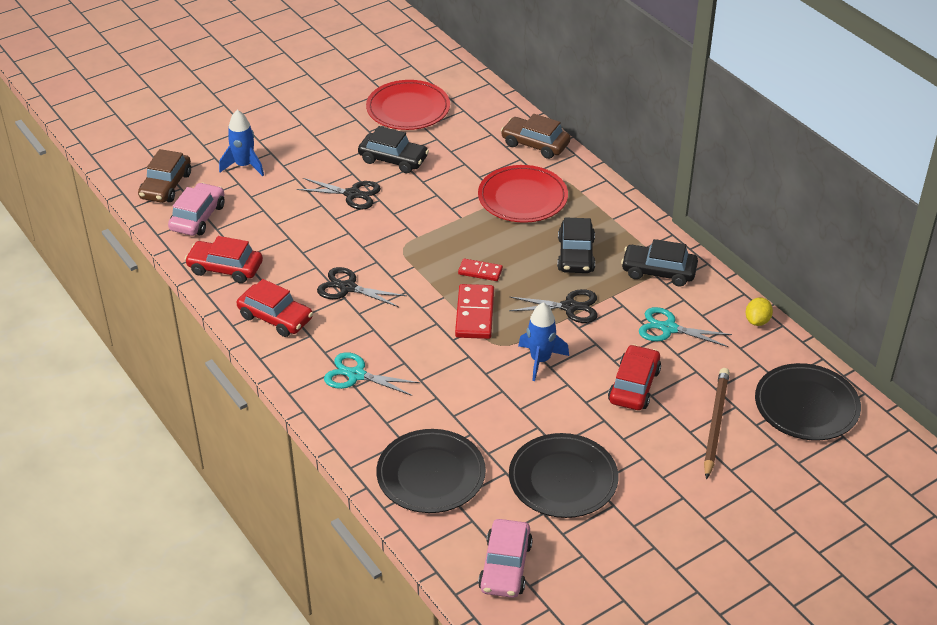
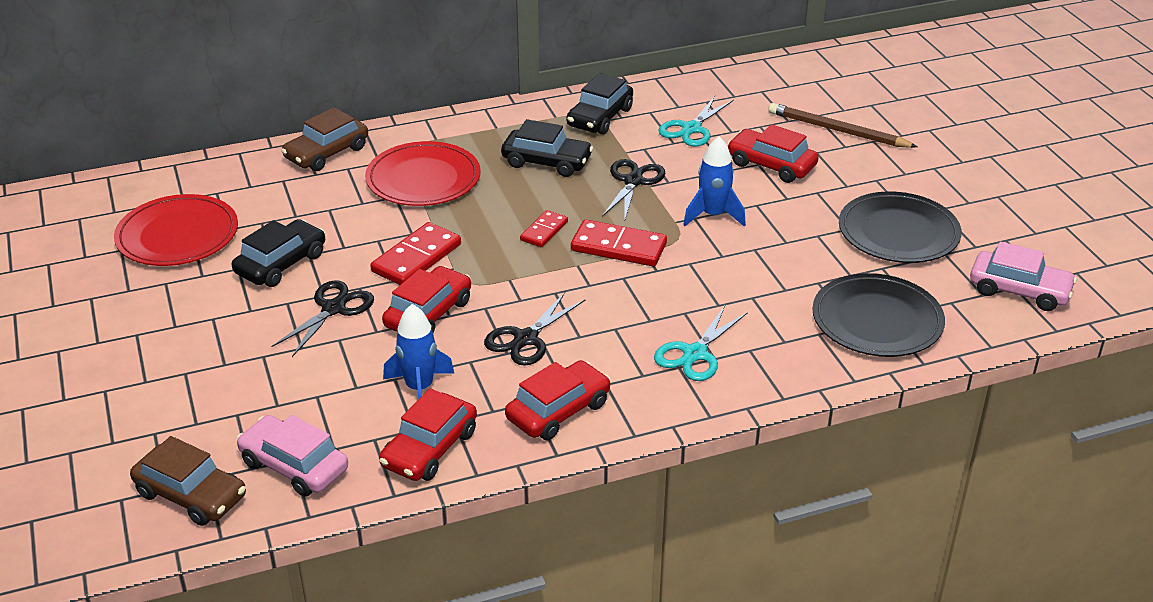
camera: 75 degrees left, 5 degrees down
(244, 166) = (198, 403): blue rocket -> blue rocket (419, 388)
(361, 237) = (428, 313): none -> red car
(422, 217) = (416, 258): none -> red domino
(757, 321) = (699, 79): yellow lemon -> none
(806, 405) = (824, 79): black plate -> none

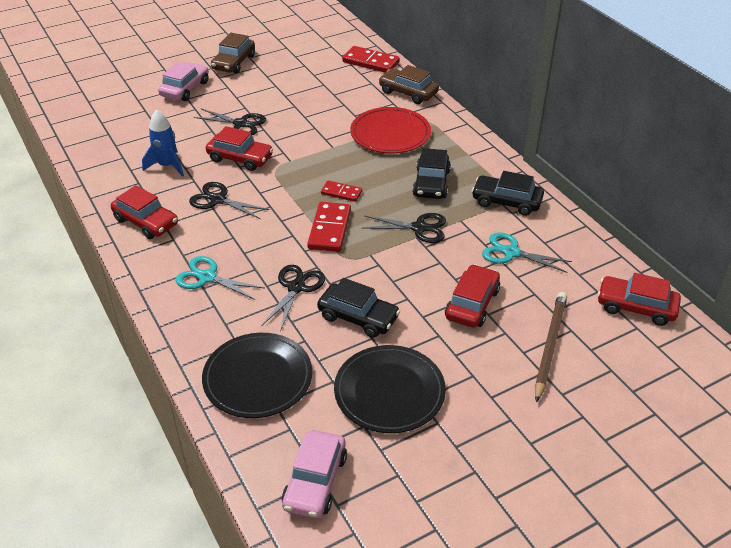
camera: 80 degrees right, 5 degrees up
(177, 235) = (303, 61): red plate -> none
(191, 495) = (82, 109): brown car -> brown car (234, 62)
(281, 264) = (282, 98): black car -> black car (358, 317)
(294, 466) = (102, 135): pink car -> pink car (185, 89)
(416, 258) = (298, 145): red domino -> red domino (371, 62)
(430, 449) = (113, 177): red car -> red car (636, 307)
(713, 215) = (384, 274): blue rocket -> none
(726, 282) = (296, 287): none -> black scissors

